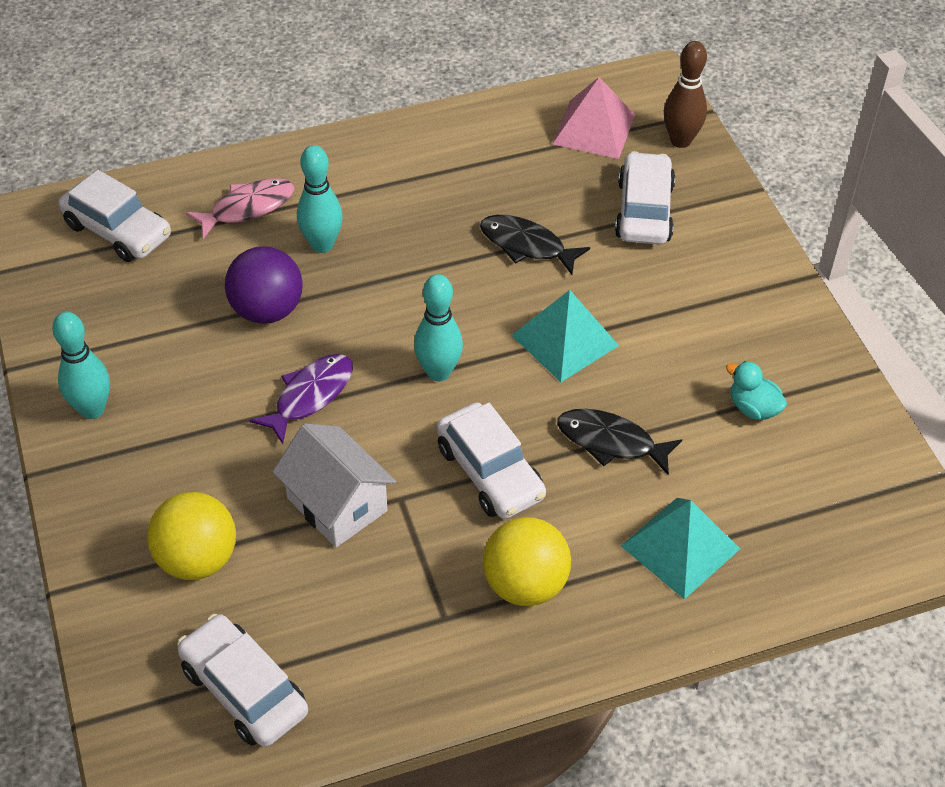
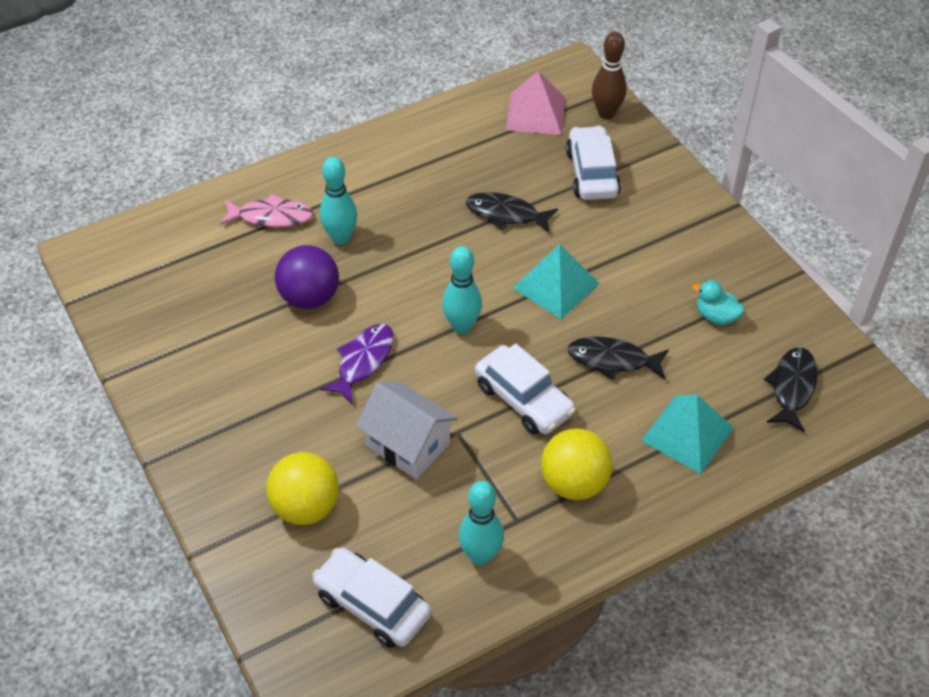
camera: 10 degrees left, 0 degrees up
(92, 409) = (186, 400): turquoise bowling pin -> turquoise bowling pin (480, 555)
(118, 230) = (168, 251): white car -> none
(247, 208) = (271, 217): pink fish -> pink fish turned 45 degrees clockwise
(826, 511) = (792, 387): none -> black fish

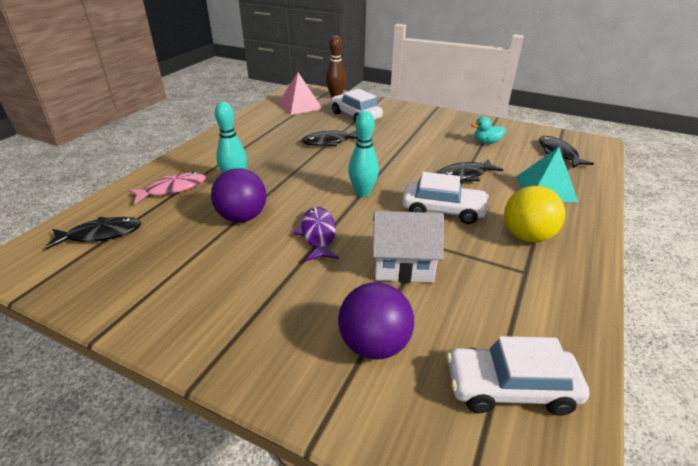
camera: 35 degrees left, 15 degrees down
(170, 254) = (101, 234): none -> black fish
(306, 507) = (374, 345): yellow ball -> purple ball
(480, 555) = (534, 305): turquoise bowling pin -> none
(556, 285) = (393, 158): turquoise pyramid -> none

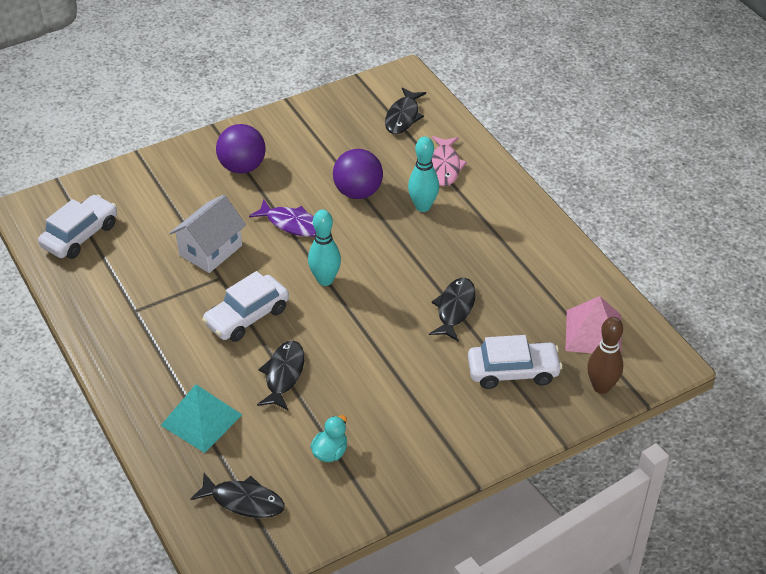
camera: 125 degrees right, 10 degrees up
(374, 345) = (164, 200): purple ball -> purple ball (242, 167)
(527, 236) = (163, 344): yellow ball -> none

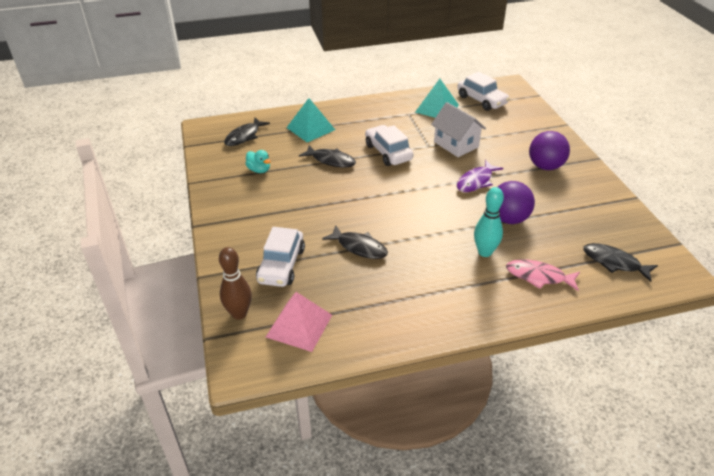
camera: 105 degrees right, 5 degrees down
(113, 281) = (437, 108): none -> turquoise pyramid
(325, 280) = (412, 188): turquoise bowling pin -> none

